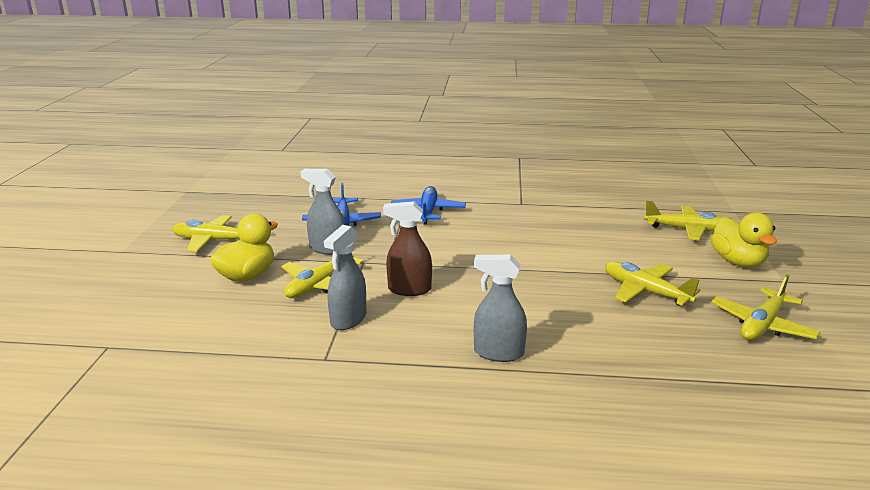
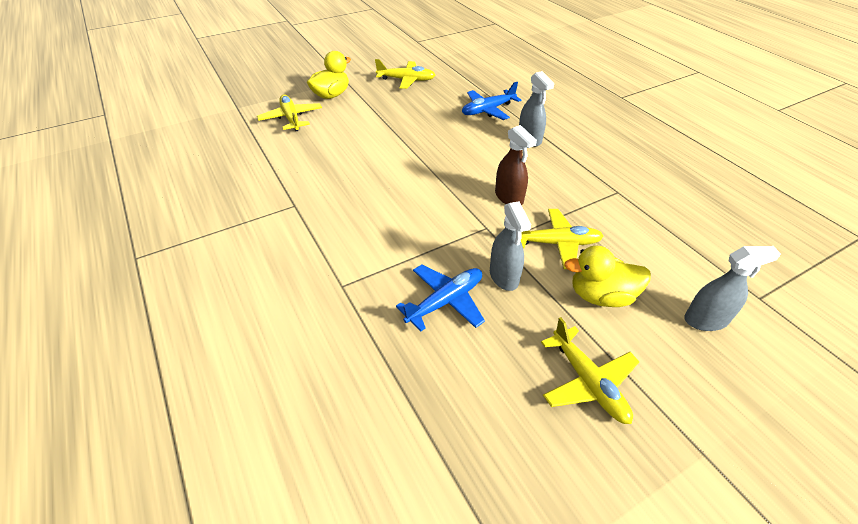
camera: 125 degrees left, 20 degrees up
(348, 319) = (574, 204): grey spray bottle -> grey spray bottle (706, 320)
(428, 212) = (363, 254): blue plane -> blue plane (488, 110)
(645, 291) = (406, 114): yellow plane -> none

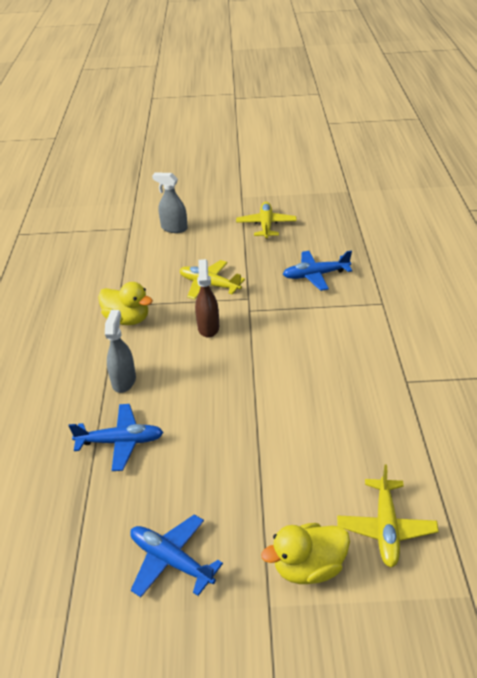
camera: 150 degrees left, 5 degrees down
(406, 80) = (171, 560): yellow plane -> blue plane
(504, 276) = (266, 277): grey spray bottle -> none
(601, 296) = (217, 252): yellow duck -> yellow duck (127, 319)

